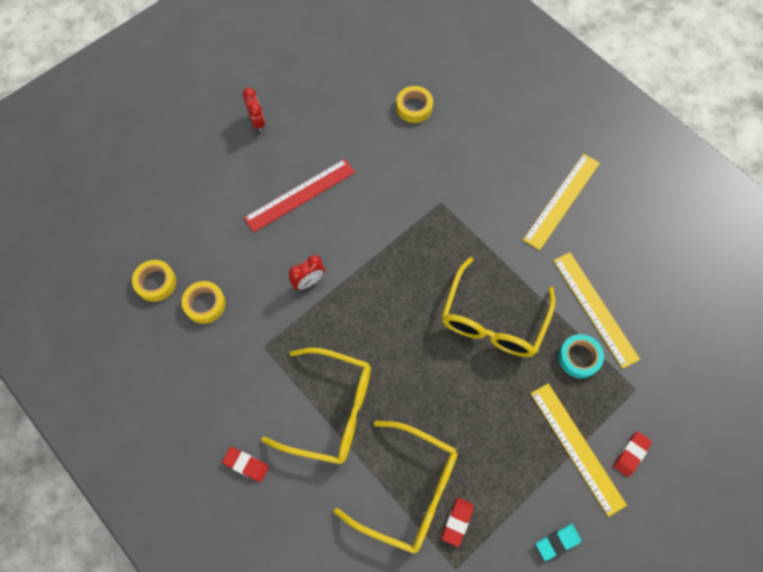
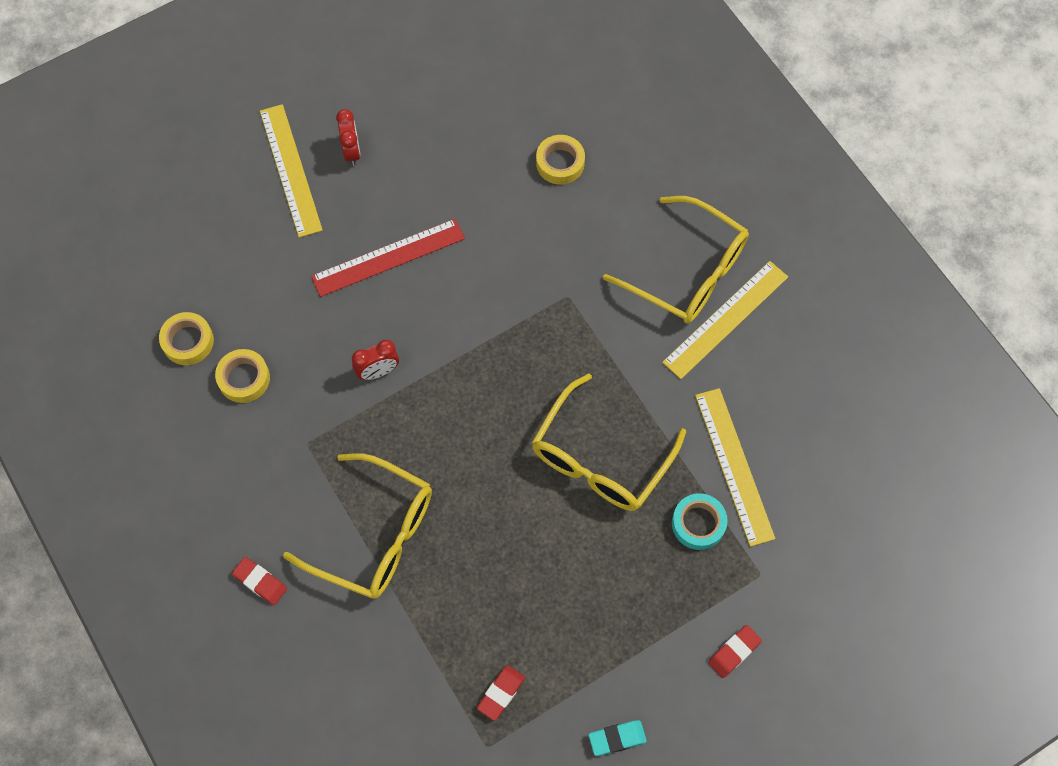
camera: 10 degrees right, 0 degrees up
(409, 491) = (450, 647): yellow glasses -> yellow glasses (688, 272)
(577, 447) = (668, 632): yellow ruler -> yellow ruler (290, 170)

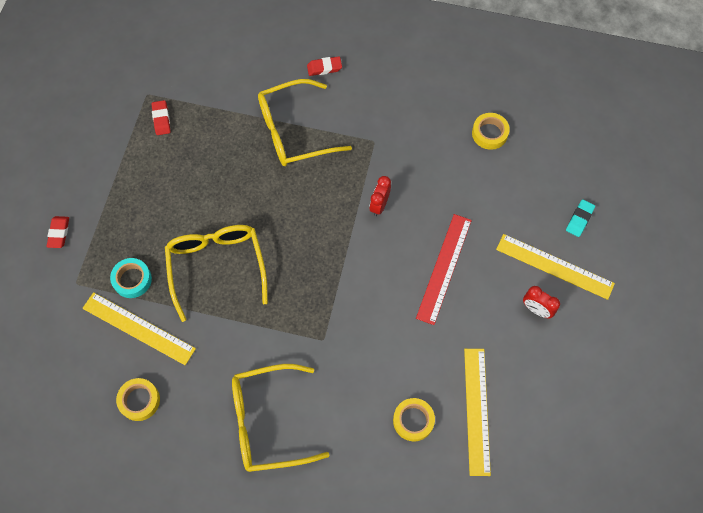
camera: 135 degrees right, 0 degrees up
(244, 378) = (441, 142): yellow tape -> yellow tape (139, 400)
(617, 738) = (86, 147): turquoise eraser -> turquoise eraser (579, 219)
(726, 319) = (218, 412): yellow ruler -> yellow ruler (476, 410)

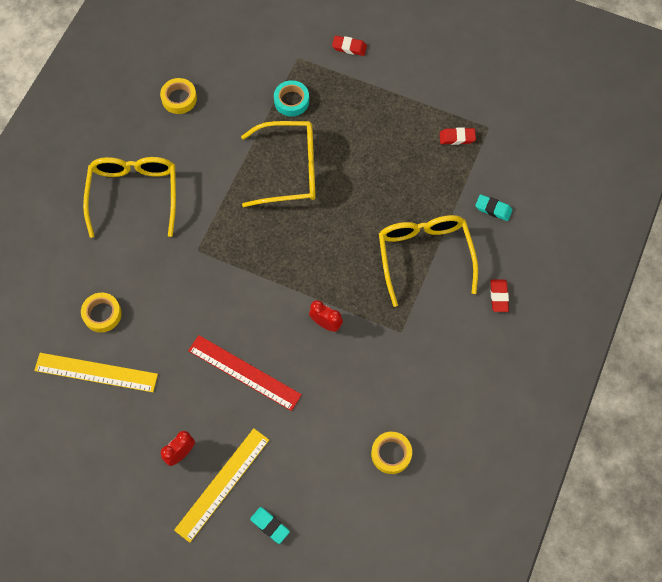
camera: 100 degrees right, 0 degrees up
(138, 328) = (244, 102): yellow ruler -> none
(236, 81) = (493, 209): none -> turquoise eraser

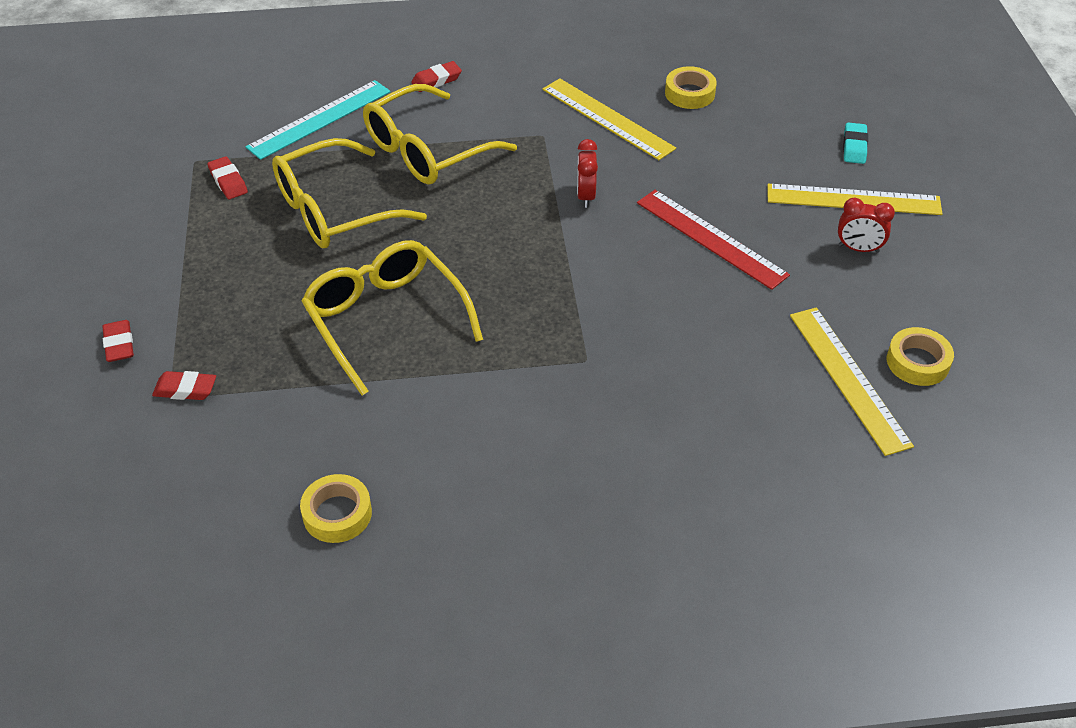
camera: 120 degrees left, 20 degrees down
(102, 314) = (767, 416): yellow tape -> yellow tape (917, 362)
(134, 194) = (554, 481): yellow glasses -> yellow glasses (334, 210)
(244, 372) = (710, 238): red ruler -> red ruler turned 45 degrees counterclockwise
(291, 101) = (261, 369): turquoise tape -> none
(298, 65) = (185, 389): none -> red eraser
(395, 382) = (607, 118): none -> yellow ruler
(493, 209) = (320, 119): turquoise eraser -> turquoise ruler

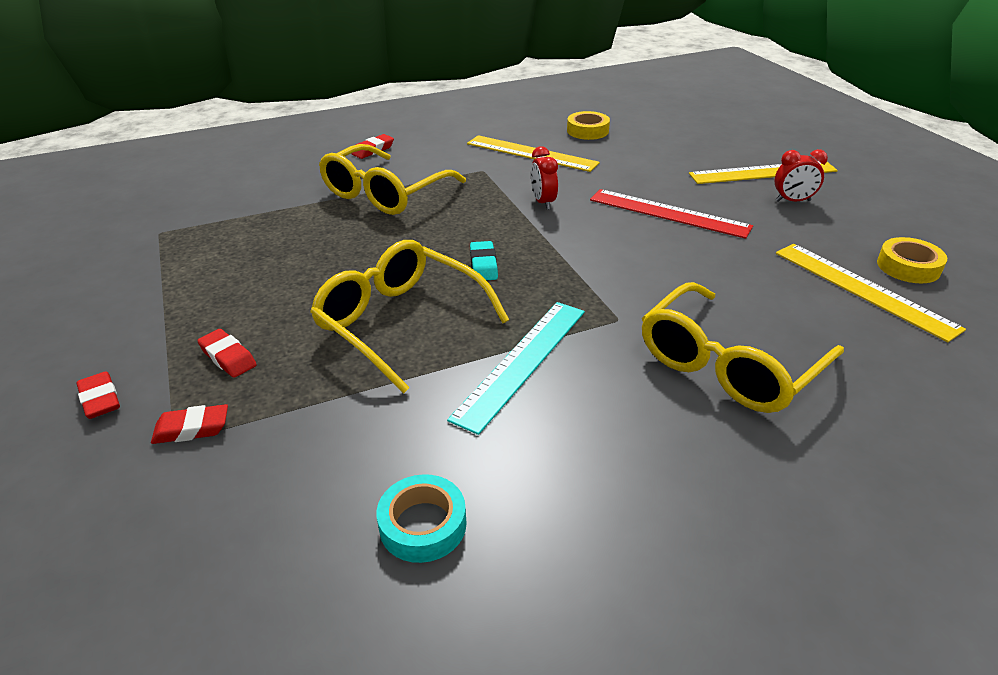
camera: 15 degrees left, 10 degrees down
(228, 181) = (198, 242): red eraser -> red eraser (228, 357)
(320, 119) = (276, 187): turquoise ruler -> turquoise ruler (522, 362)
(334, 210) = (313, 247): yellow glasses -> yellow glasses (728, 365)
(337, 514) = (423, 525): yellow tape -> turquoise tape
(854, 147) = (736, 143): turquoise eraser -> turquoise eraser (483, 265)

